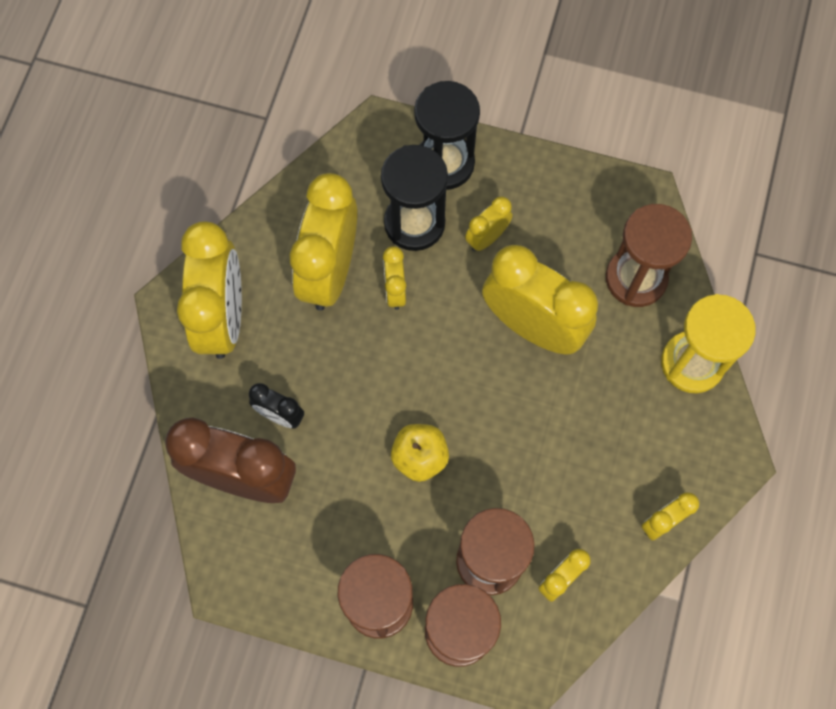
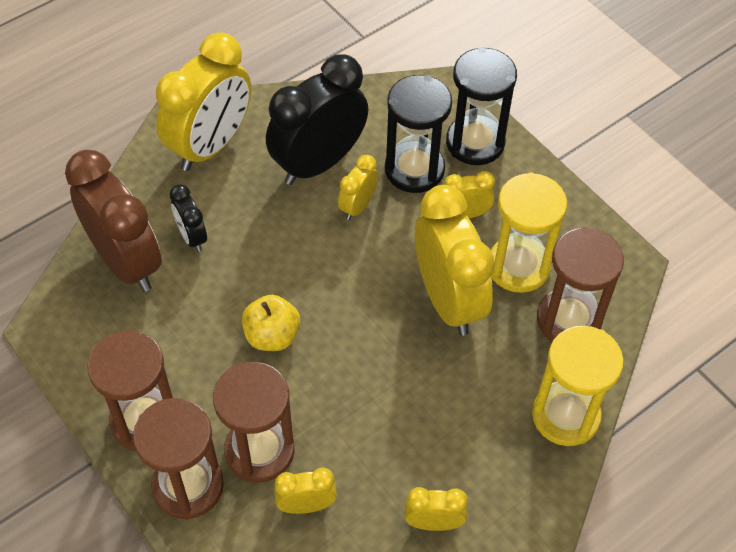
camera: 35 degrees right, 15 degrees down
(329, 271) = (318, 163): yellow clock -> black clock
(564, 257) = (518, 266): none -> yellow hourglass

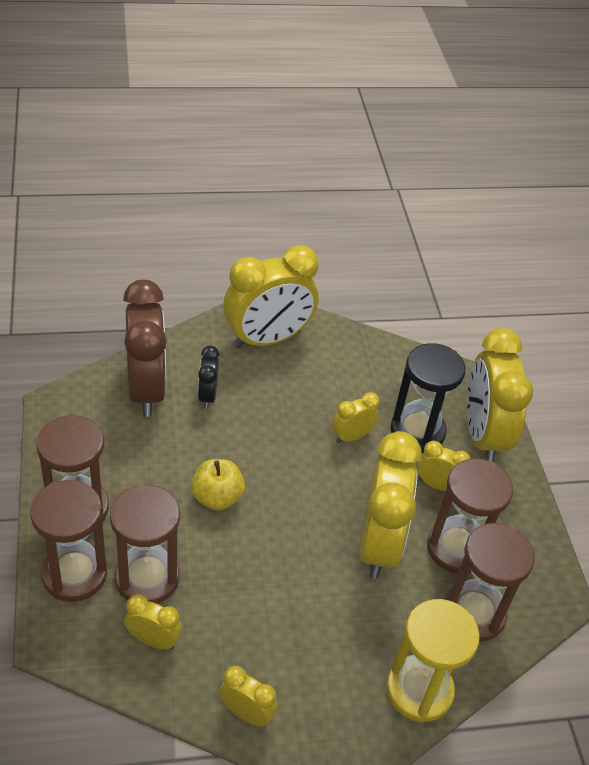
camera: 25 degrees right, 10 degrees down
(318, 163) = (342, 390): black clock -> none
(475, 142) = (482, 435): black hourglass -> yellow clock
(518, 266) = (456, 548): yellow hourglass -> brown hourglass

